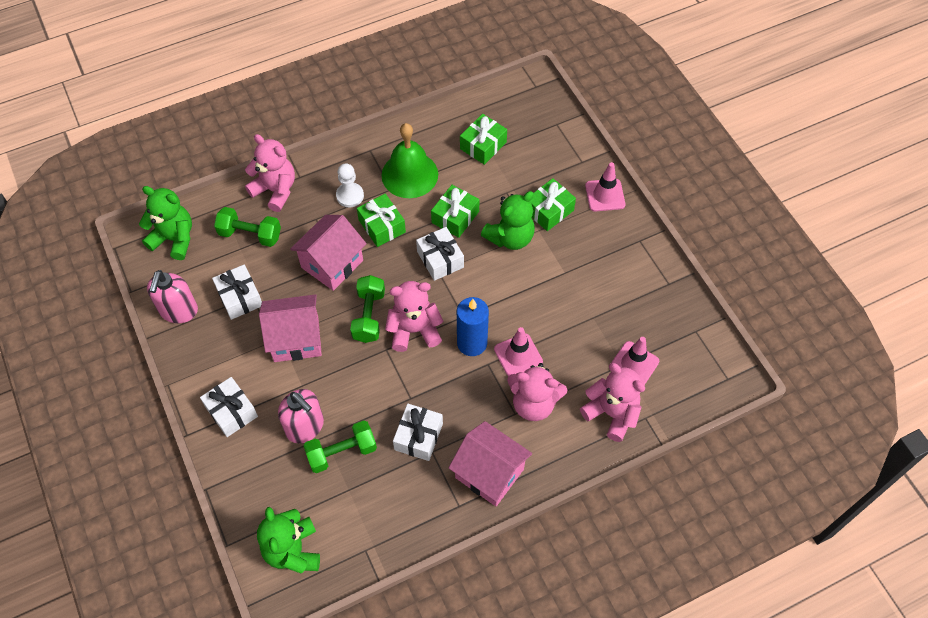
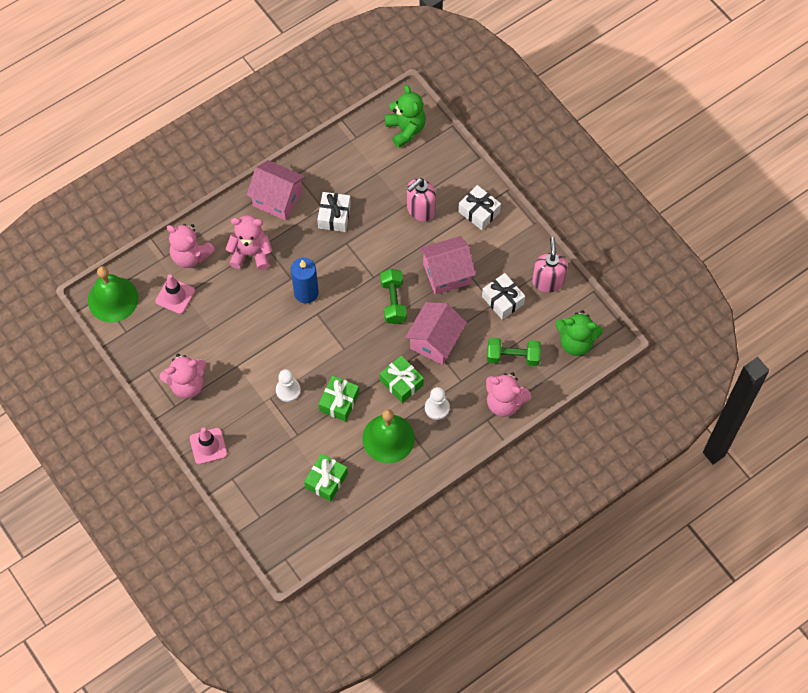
camera: 170 degrees right, 5 degrees up
(305, 427) = (420, 210): pink soap dispenser -> pink soap dispenser turned 75 degrees counterclockwise
(342, 452) = (388, 196): green dumbbell -> none
(414, 330) = (354, 296): pink teddy bear -> pink teddy bear (187, 384)
(440, 259) = (345, 360): white gift -> none
(510, 237) = (288, 390): green teddy bear -> white pawn
(518, 355) = (268, 288): pink traffic cone -> none
(549, 211) = (257, 422): green gift -> none
(712, 373) = (113, 299): none -> green bell

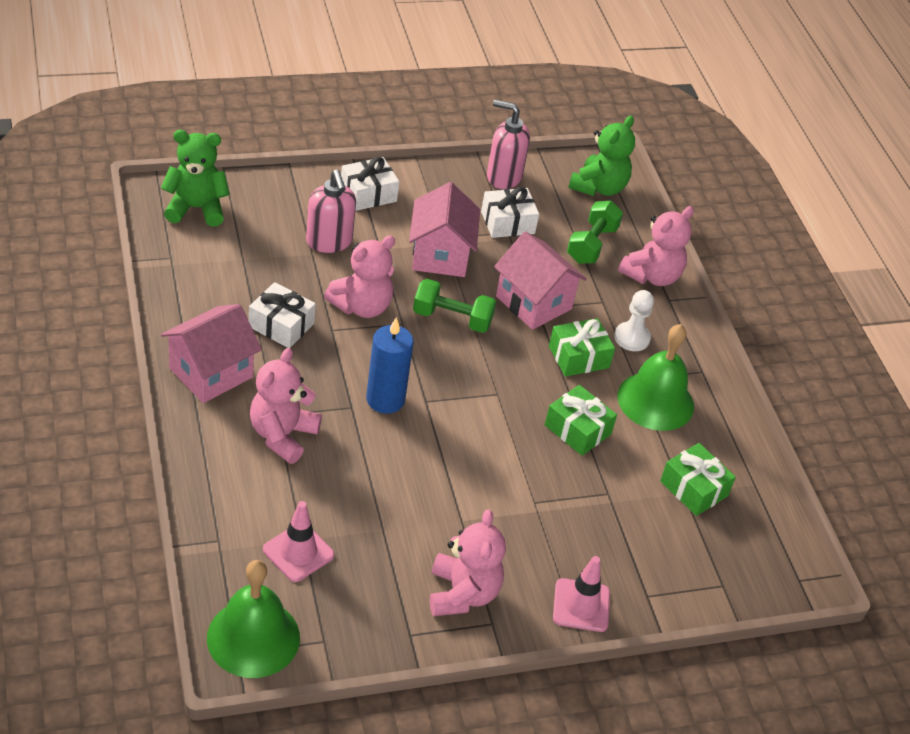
camera: 75 degrees left, 20 degrees down
(190, 255) = (238, 507): pink teddy bear -> pink teddy bear (362, 306)
(288, 390) = (532, 477): white pawn -> none

